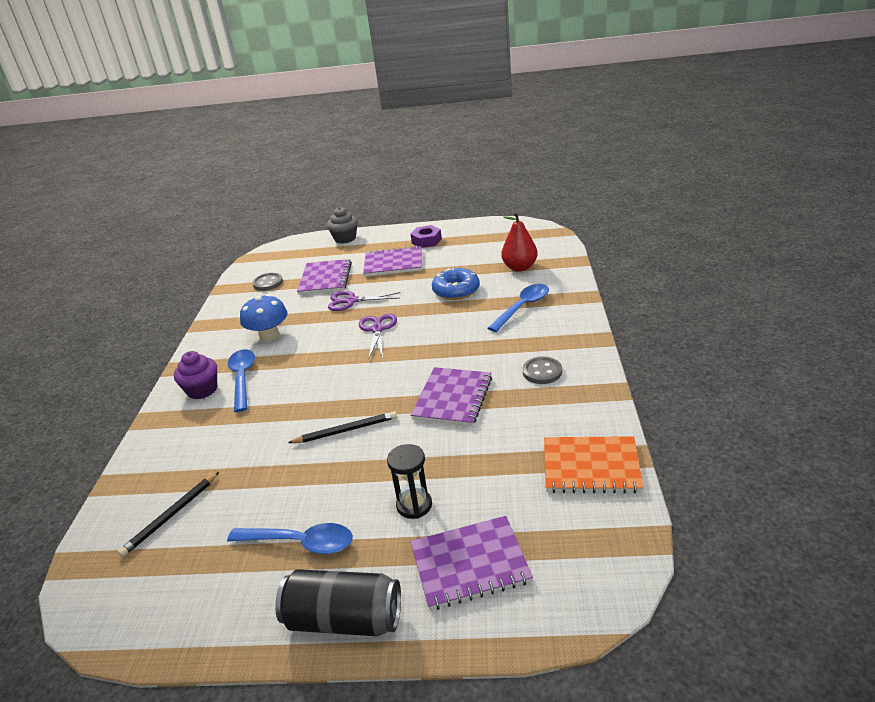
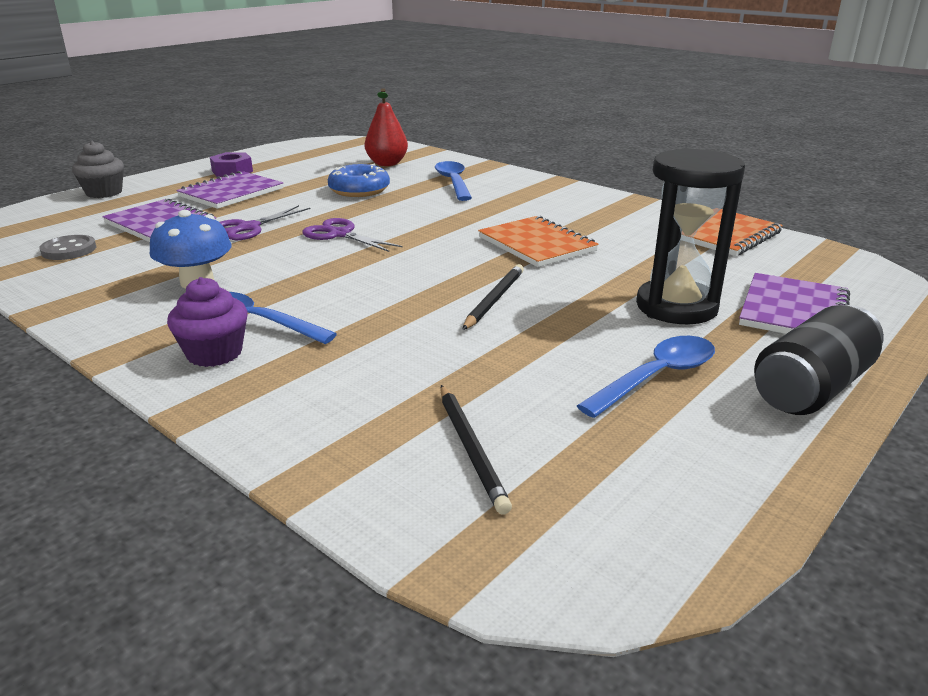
camera: 55 degrees left, 5 degrees down
(414, 505) = (676, 307): black hourglass -> black hourglass, size x1.80
(453, 398) = (537, 244): purple notebook -> orange notebook
(542, 372) = (566, 207): grey button -> none

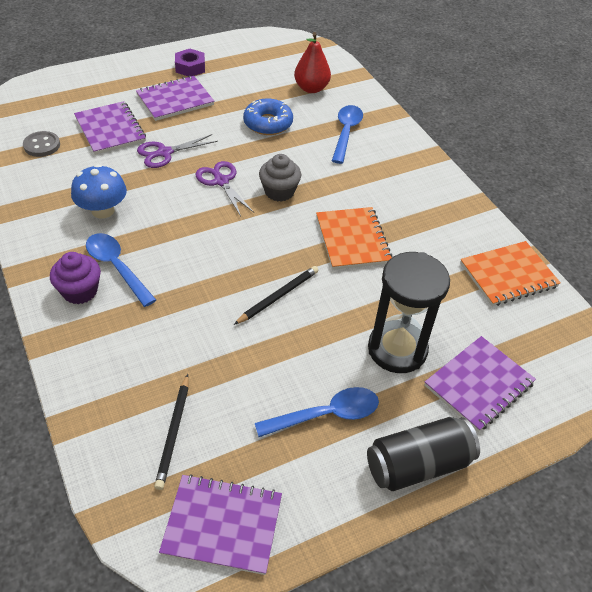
camera: 20 degrees right, 20 degrees up
(104, 193) = (90, 74): grey cupcake -> grey cupcake (279, 191)
(635, 522) = (222, 525): none -> purple notebook

